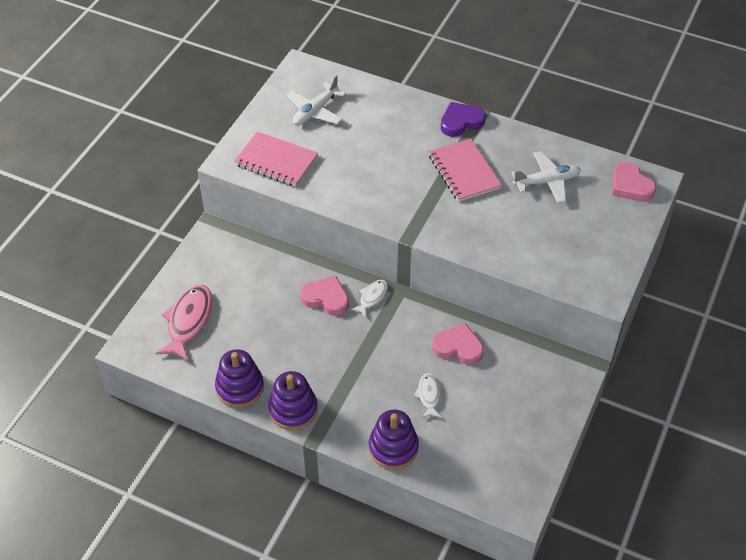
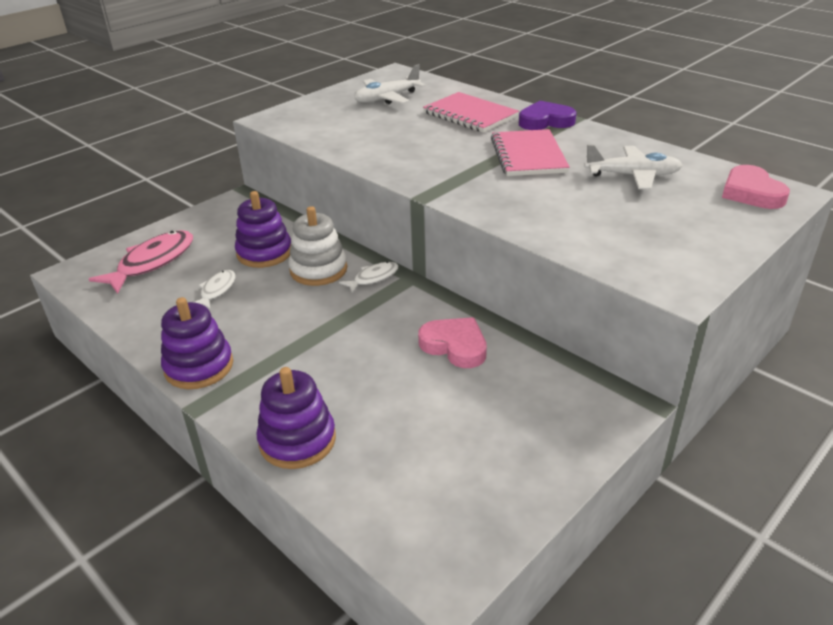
camera: 20 degrees right, 15 degrees down
(240, 387) = (155, 331): purple stacking toy -> purple stacking toy (264, 253)
(276, 161) = (318, 124): pink notebook -> pink notebook (470, 115)
(326, 298) = (318, 270): pink heart -> white stacking toy
(428, 395) = (384, 390): white fish -> white fish (217, 290)

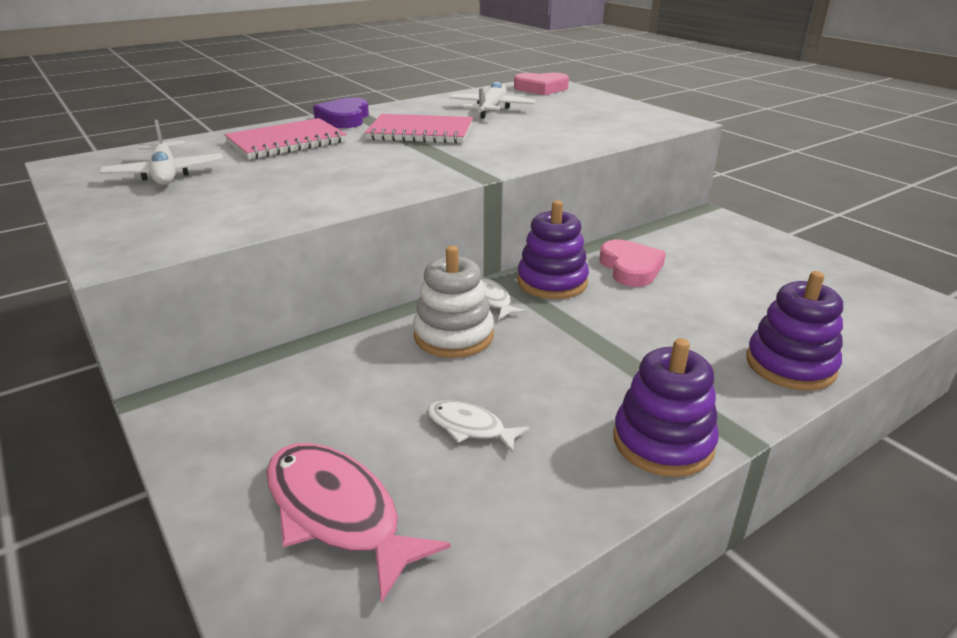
camera: 80 degrees left, 5 degrees down
(264, 253) = (382, 379): purple stacking toy -> purple stacking toy (552, 282)
(455, 346) = (630, 268): pink heart -> pink heart turned 120 degrees clockwise

